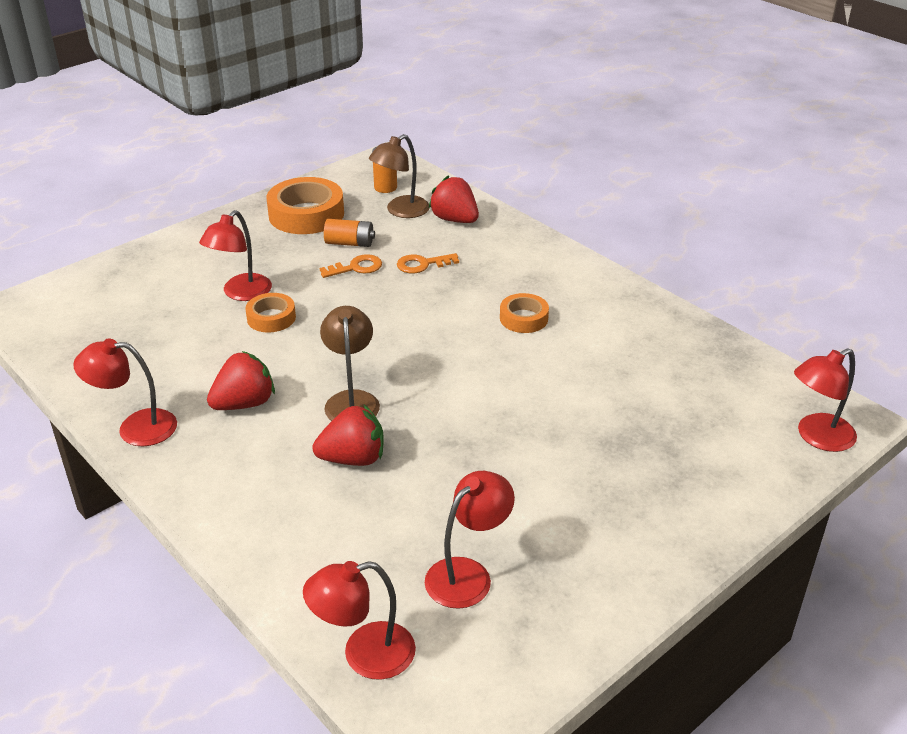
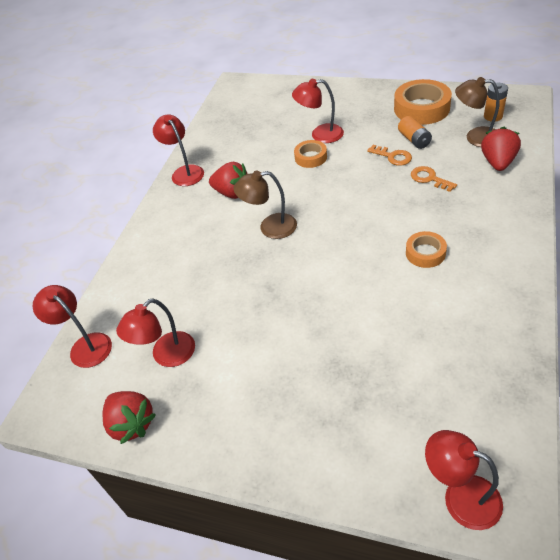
camera: 65 degrees right, 10 degrees up
(351, 400) = (270, 228): brown lamp -> brown lamp turned 150 degrees counterclockwise
(353, 459) = (223, 257): red strawberry -> red strawberry (132, 424)
(468, 574) = (166, 356): red lamp -> red lamp turned 120 degrees clockwise

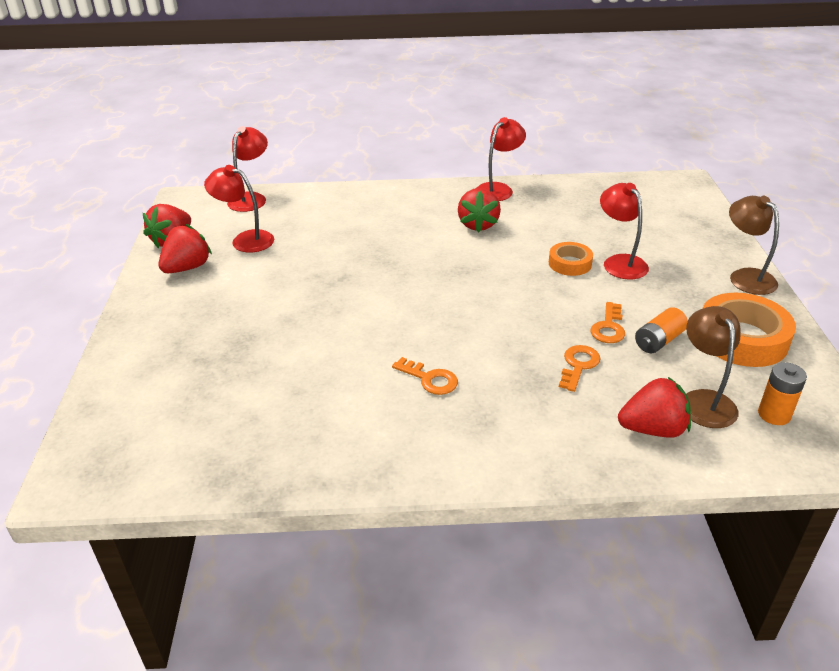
camera: 65 degrees right, 10 degrees down
(194, 410) = (187, 268): none -> red strawberry
(270, 228) = (432, 260): brown lamp -> brown lamp (745, 277)
(425, 253) = (430, 379): orange tape -> orange key
(460, 496) = (93, 443): red lamp -> none

